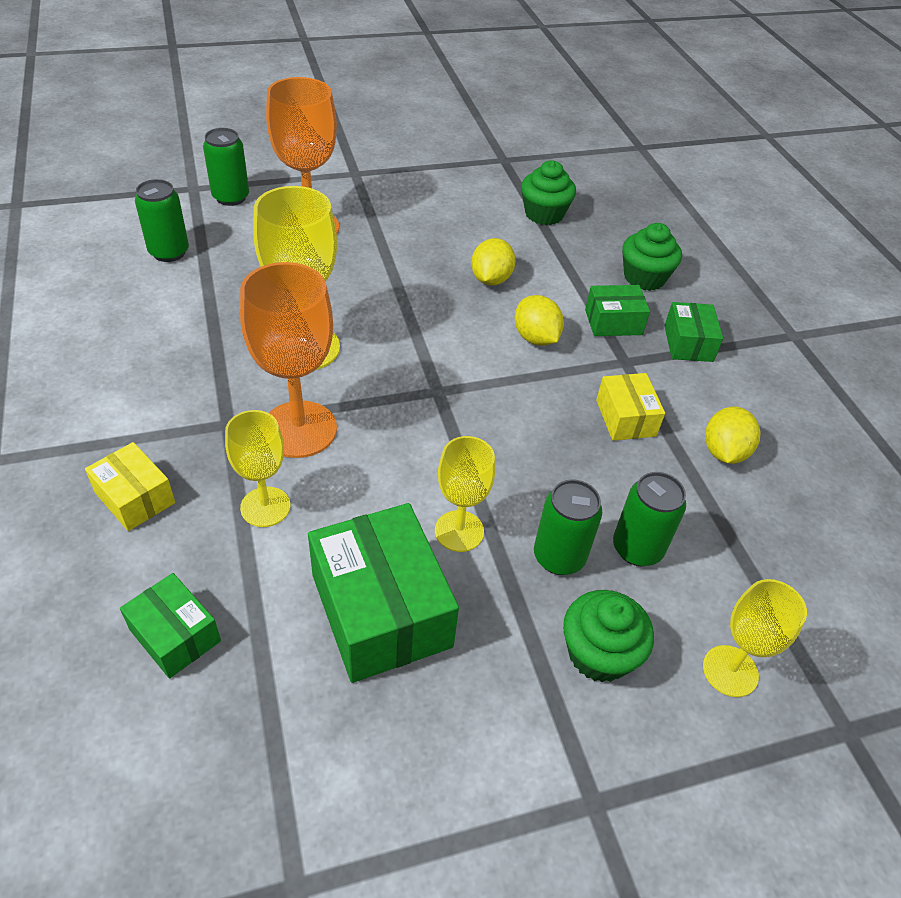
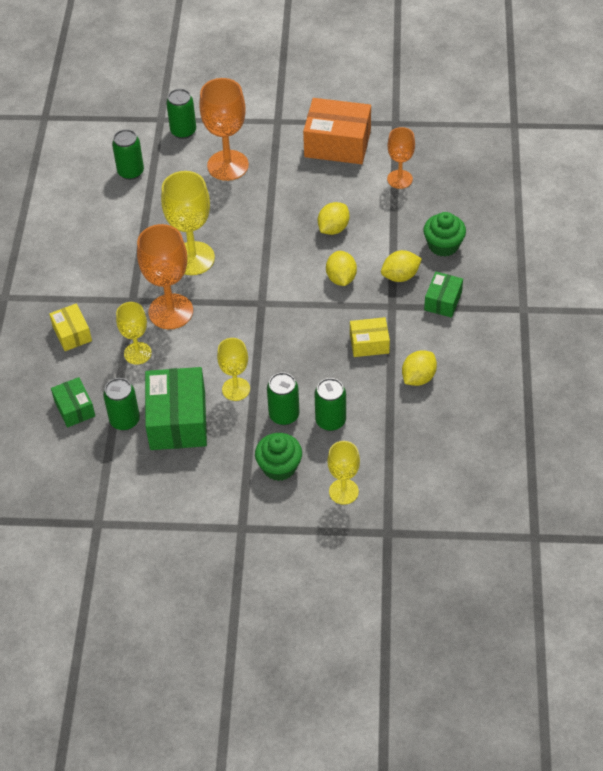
camera: 25 degrees right, 5 degrees up
(281, 635) = (125, 420): none -> green can
(445, 187) = (337, 144): none -> orange box
(544, 214) = (399, 179): green cupcake -> orange goblet
(613, 322) = (400, 276): green box -> yellow lemon
(625, 418) = (369, 344): yellow box -> yellow box turned 75 degrees clockwise

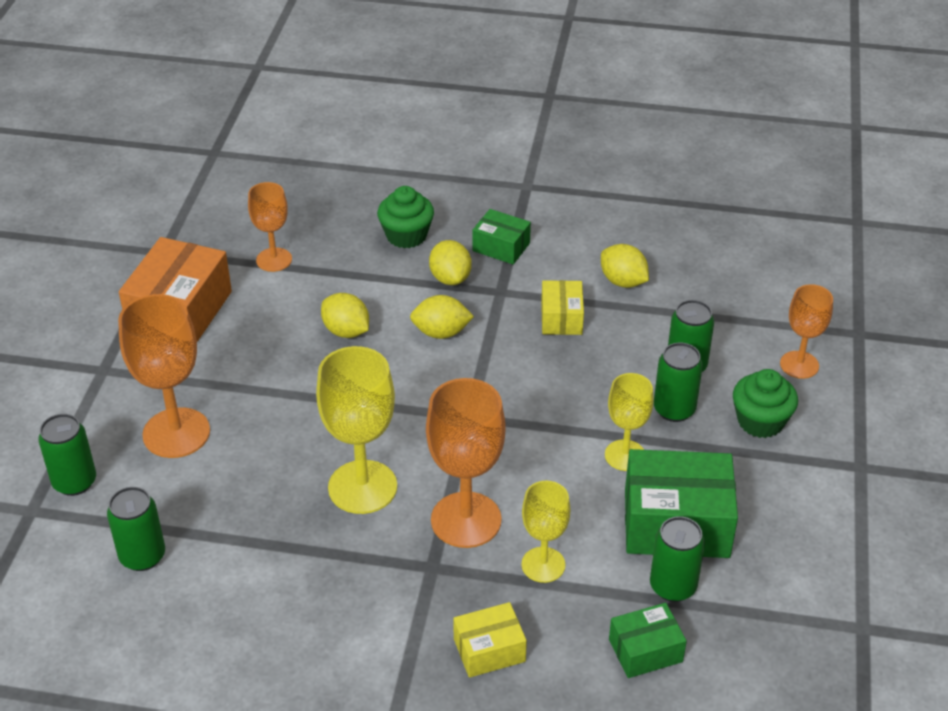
camera: 85 degrees left, 10 degrees down
(343, 491) = (799, 365): yellow goblet -> orange goblet

